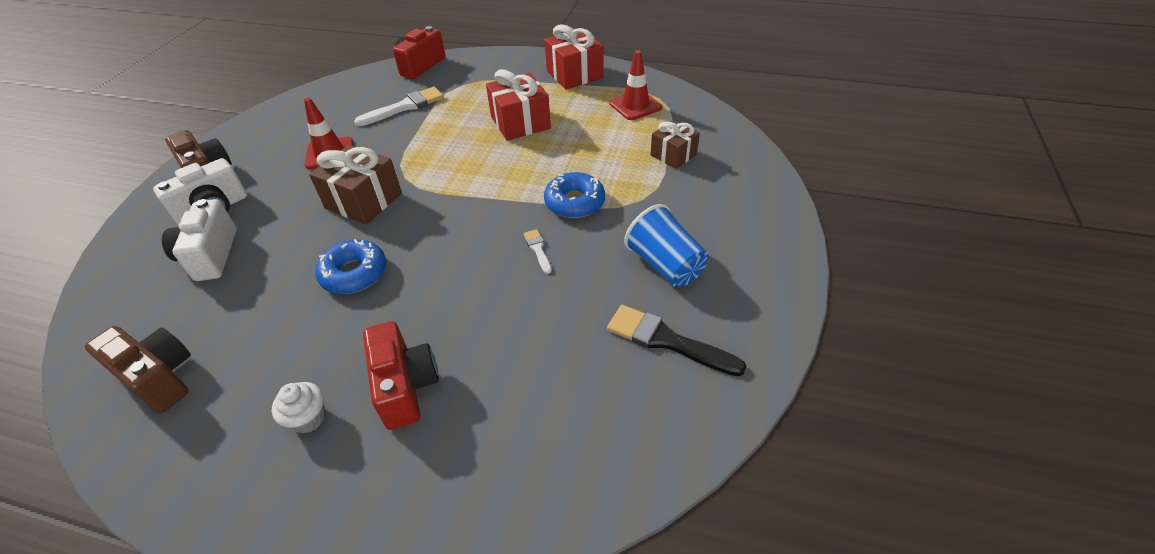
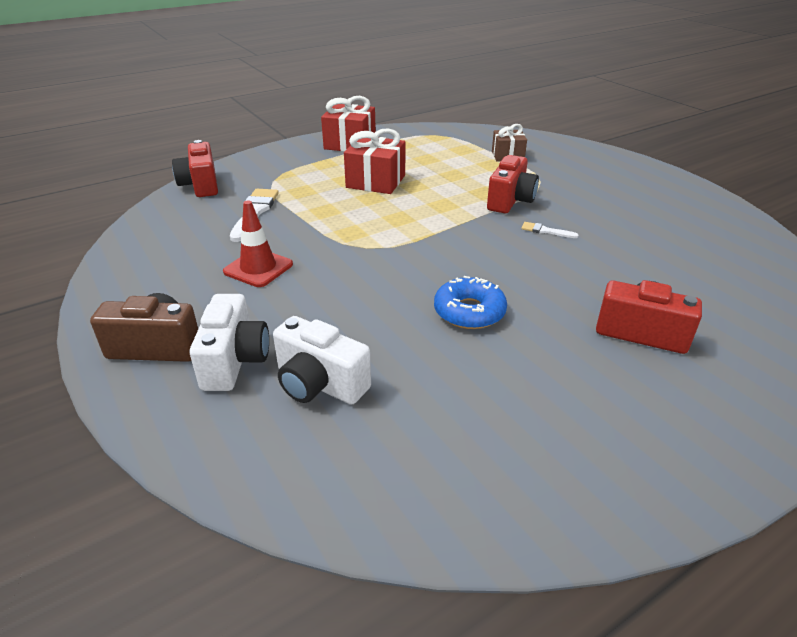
camera: 50 degrees left, 10 degrees down
(159, 378) = (487, 471): brown camera -> none
(308, 418) = (636, 390): white cupcake -> none
(364, 201) = (368, 275): brown gift -> none
(574, 202) = (510, 201): blue donut -> red camera
(635, 105) = (430, 143): red traffic cone -> none
(665, 265) = (618, 201): blue cup -> none
(666, 340) = (690, 227): black brush -> none

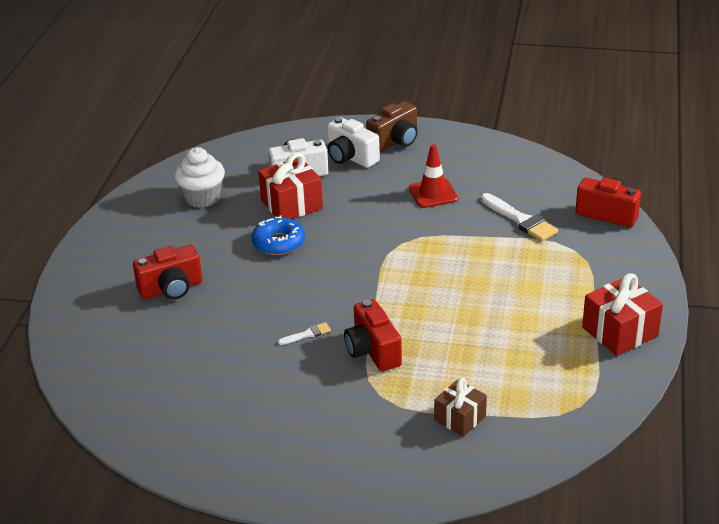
camera: 135 degrees right, 0 degrees up
(376, 181) = (505, 301): red gift -> red gift (291, 204)
(485, 435) = (202, 198): none -> white cupcake

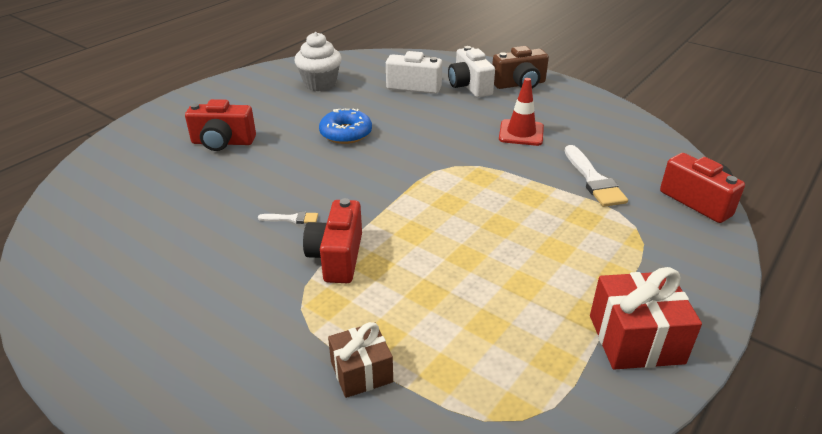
camera: 25 degrees right, 0 degrees up
(291, 204) = (386, 107): red gift -> none

